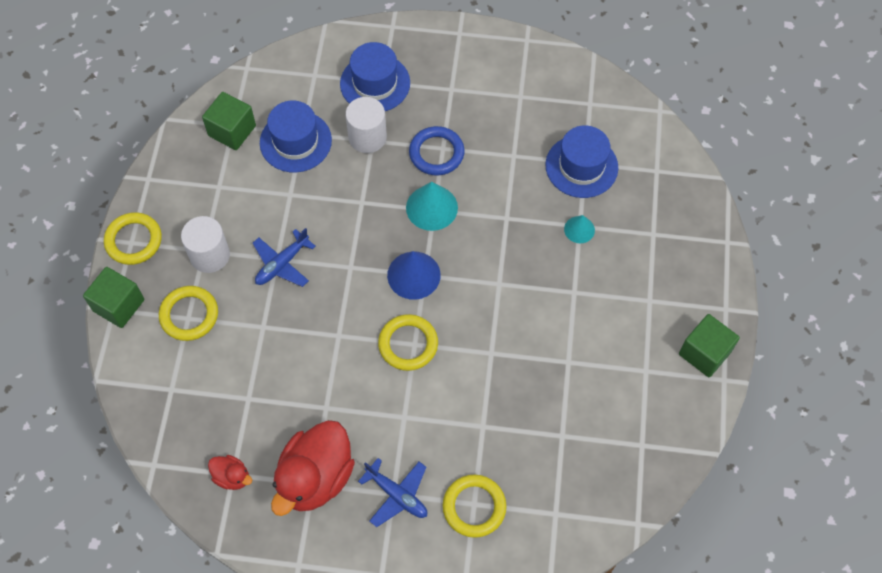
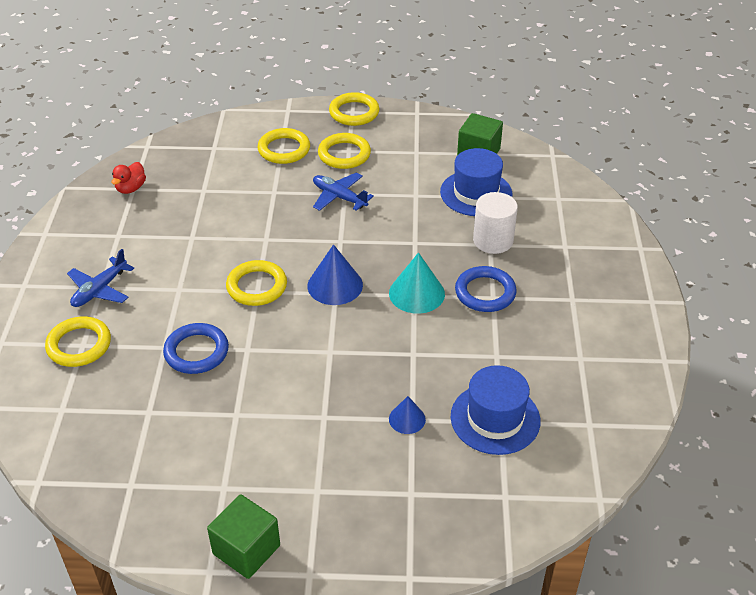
camera: 85 degrees right, 20 degrees down
(118, 305) = (292, 112): green cube -> none
(210, 255) = (344, 154): white cylinder -> yellow ring
(315, 478) = (124, 236): red duck -> none
(375, 83) = (561, 241): blue hat -> none
(491, 397) = (196, 352): none -> blue ring
(579, 229) = (407, 419): turquoise cone -> blue cone

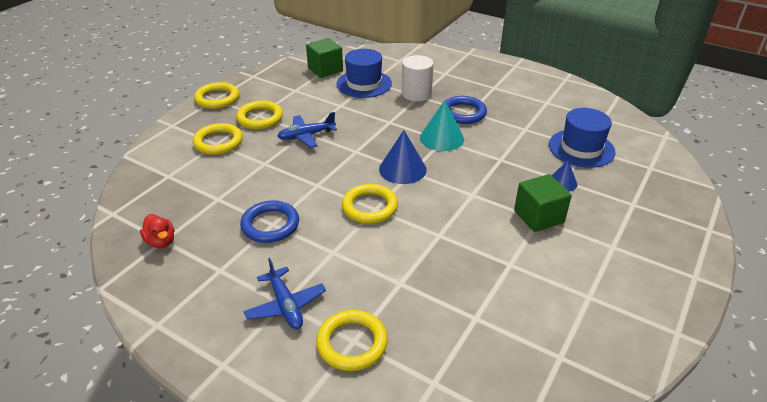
camera: 60 degrees left, 5 degrees down
(196, 352) = (421, 265): blue ring -> blue ring (270, 225)
(246, 549) = (661, 303): green cube -> green cube (538, 217)

